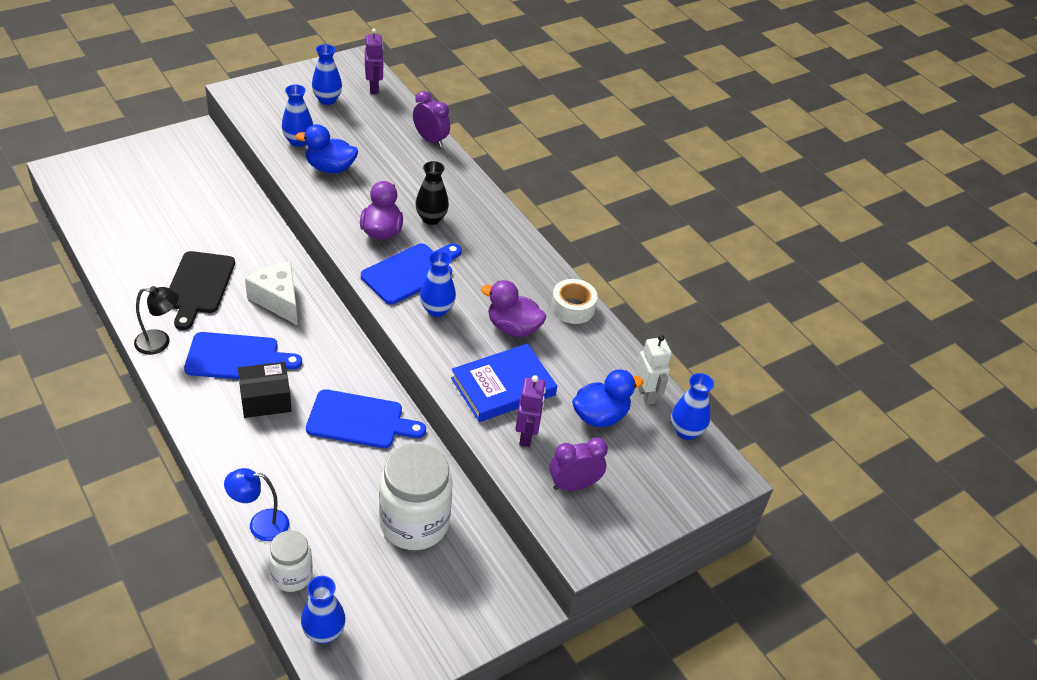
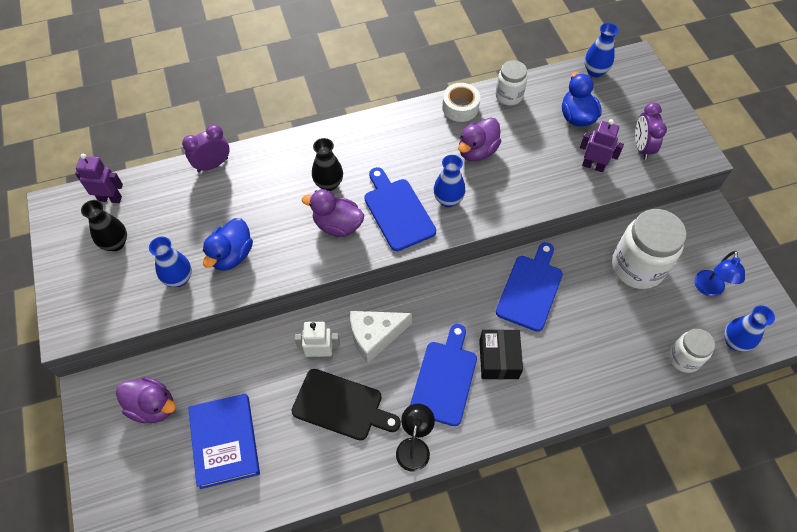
camera: 70 degrees left, 15 degrees up
(187, 169) = (153, 406): none -> purple duck
(260, 524) = (634, 376): blue lamp -> blue lamp (708, 289)
(327, 100) = (115, 243): blue vase -> black vase
(503, 387) = (541, 170): blue book -> blue book (225, 441)
(608, 349) = (509, 96): none -> white jar
(646, 394) = (557, 84): white robot -> white robot (320, 354)

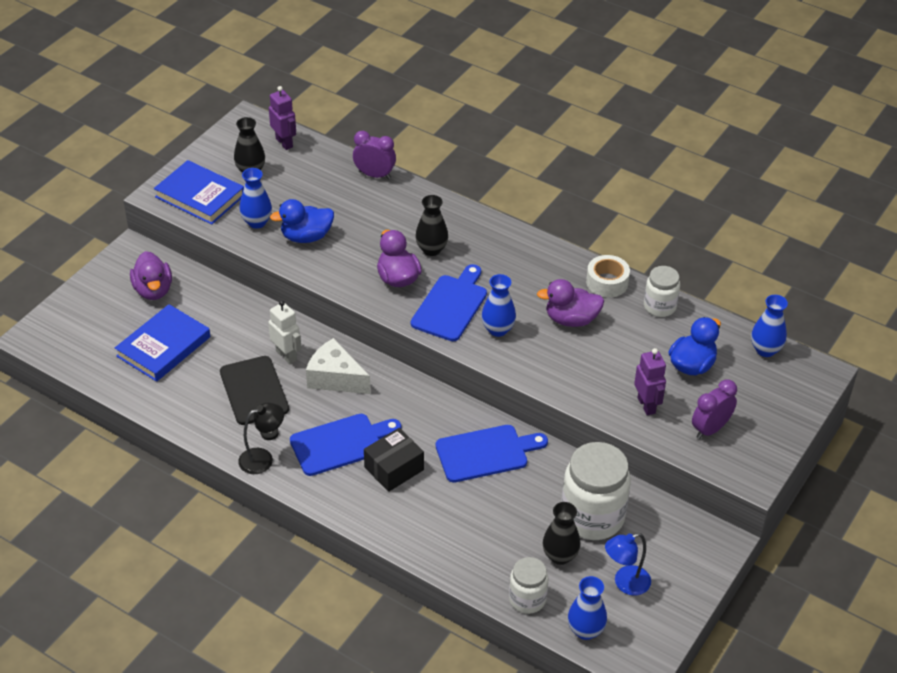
camera: 50 degrees right, 15 degrees down
(103, 299) = (200, 196): none -> blue book
(658, 311) = (560, 556): none -> black vase

